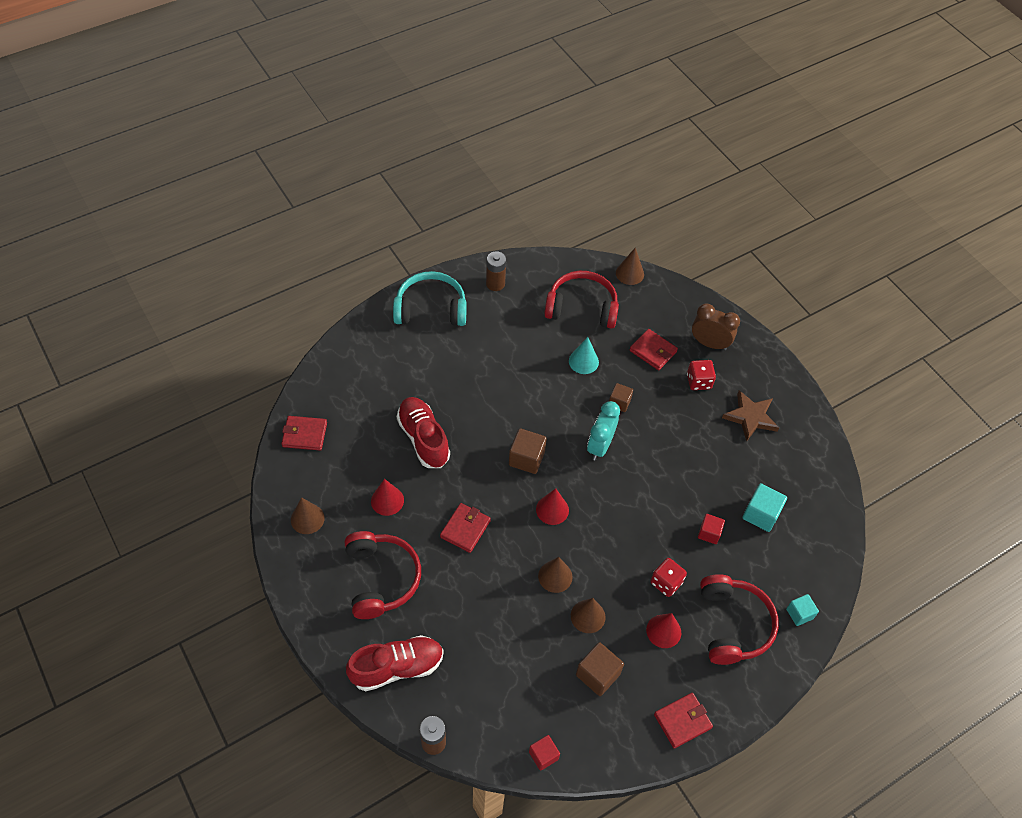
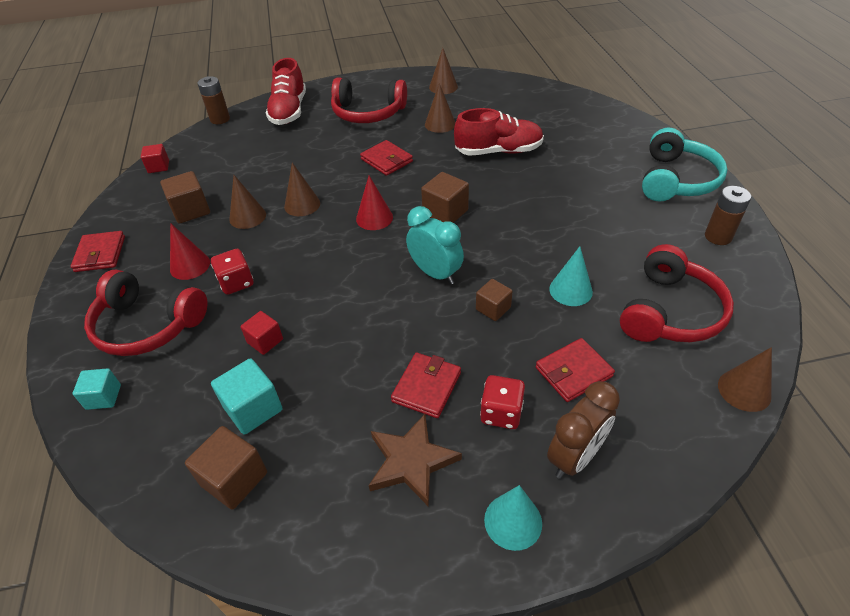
camera: 115 degrees right, 10 degrees down
(304, 434) = (528, 92): red wallet -> red wallet (426, 387)
(387, 500) = (440, 124): red cone -> brown cone
(758, 364) = (513, 521): none -> turquoise cone
(806, 502) = (234, 479): none -> brown cube

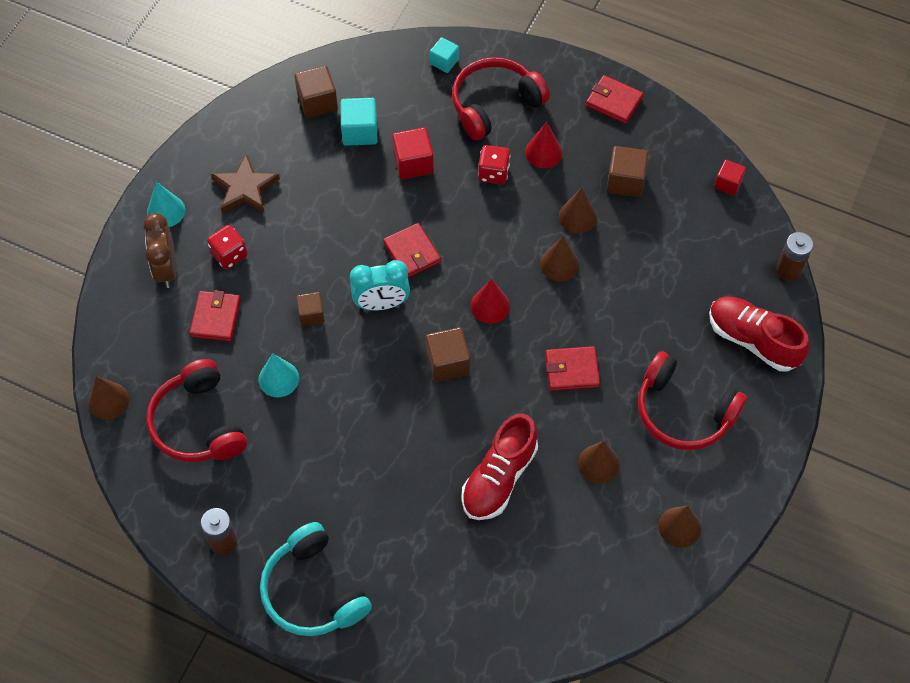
camera: 125 degrees right, 15 degrees up
(265, 341) = (413, 163): red cube -> red cube, size x1.53
(368, 113) = (683, 411): red headphones -> red headphones turned 105 degrees counterclockwise
(426, 387) = (286, 229): red wallet -> red wallet (412, 253)

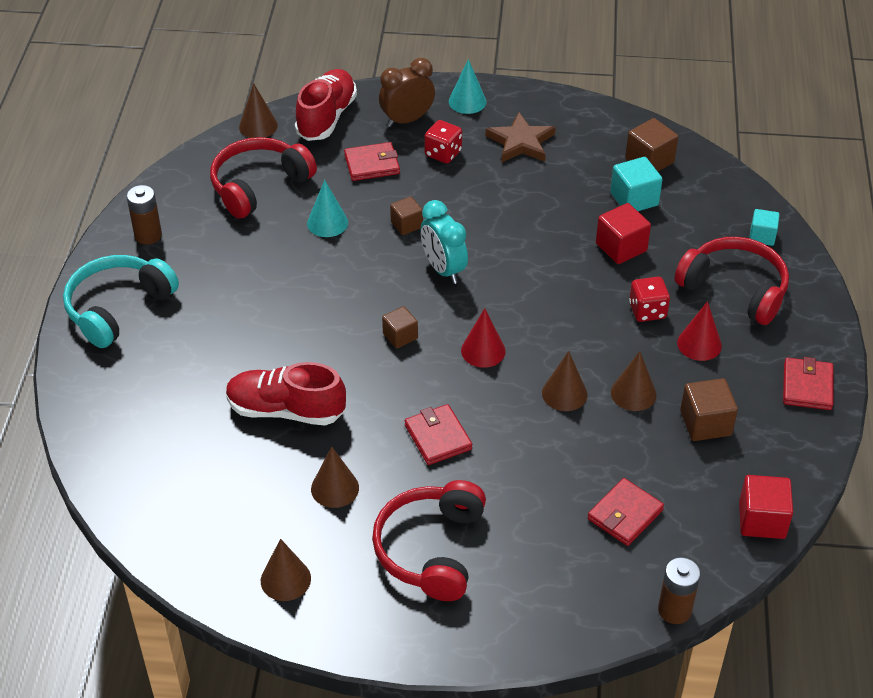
camera: 70 degrees right, 15 degrees down
(412, 253) = (514, 275): red wallet -> red wallet (625, 515)
(448, 363) = (400, 336): brown cube -> brown cube, size x0.65
(728, 184) = (762, 520): red cube -> red cube, size x1.53
(753, 340) = (557, 595): red shoe -> red shoe (326, 117)

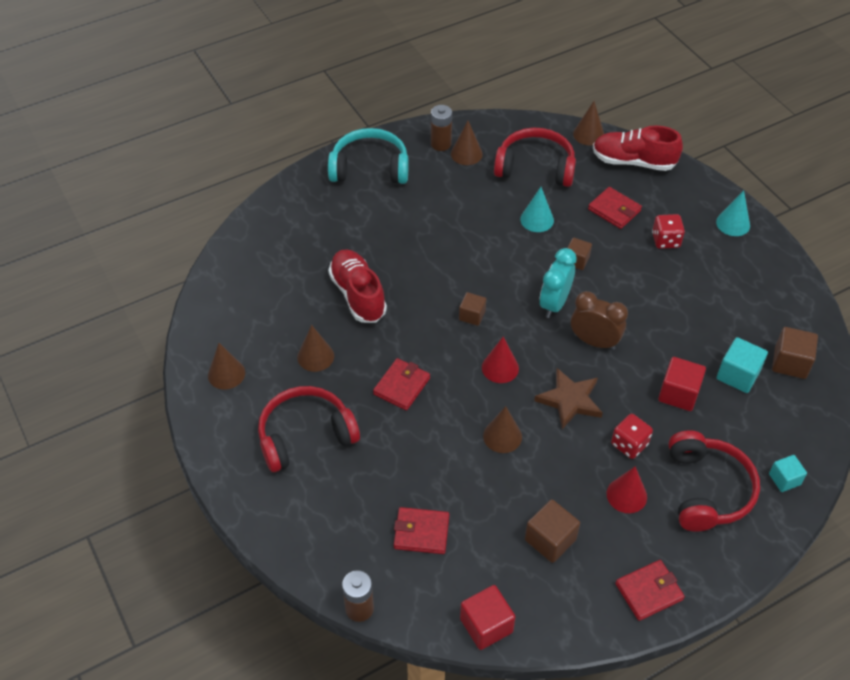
camera: 55 degrees right, 5 degrees up
(326, 117) = (633, 162): red shoe -> red shoe turned 150 degrees counterclockwise
(407, 120) = (677, 203): brown clock -> brown clock (594, 341)
(521, 142) = (724, 276): brown star -> brown star (570, 400)
(633, 393) = (539, 478): brown cone -> brown cone (466, 154)

